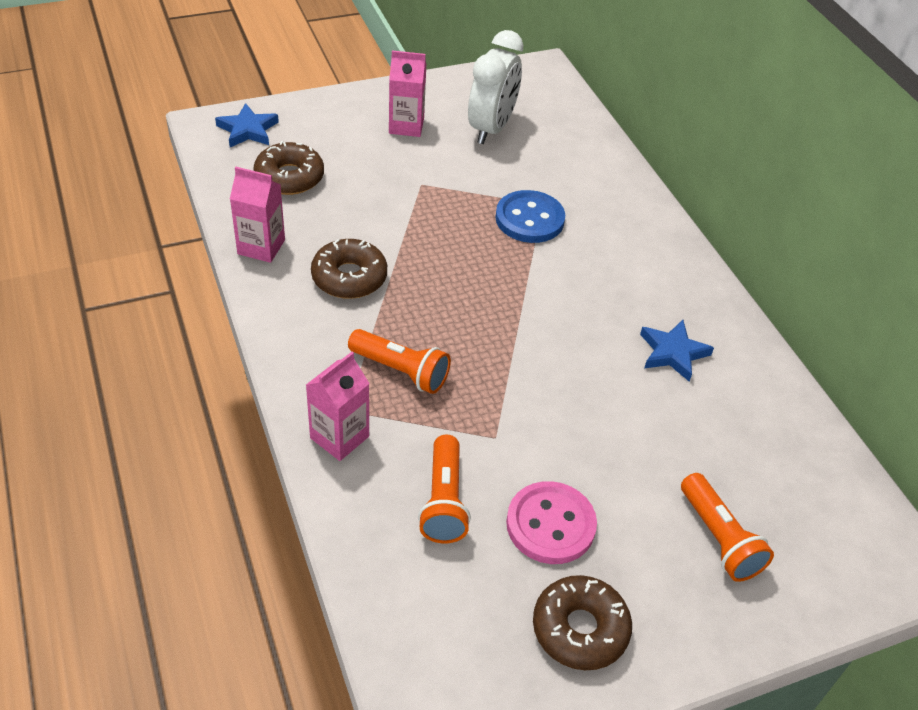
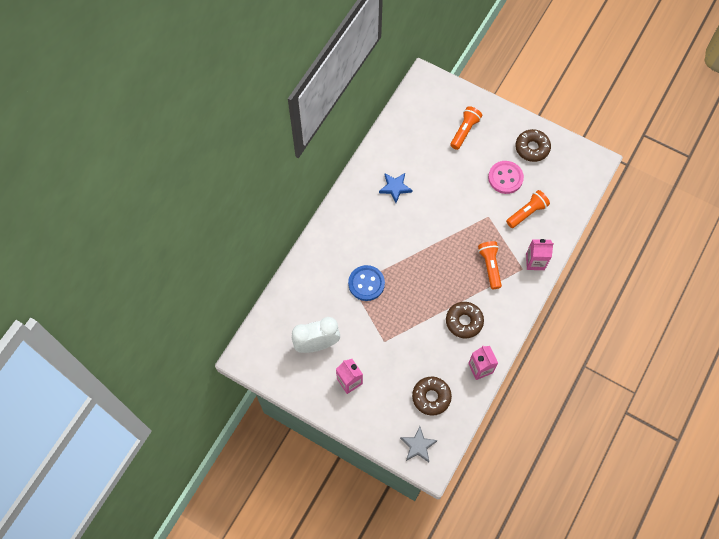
camera: 125 degrees left, 20 degrees up
(248, 130) = (418, 446): blue star -> grey star

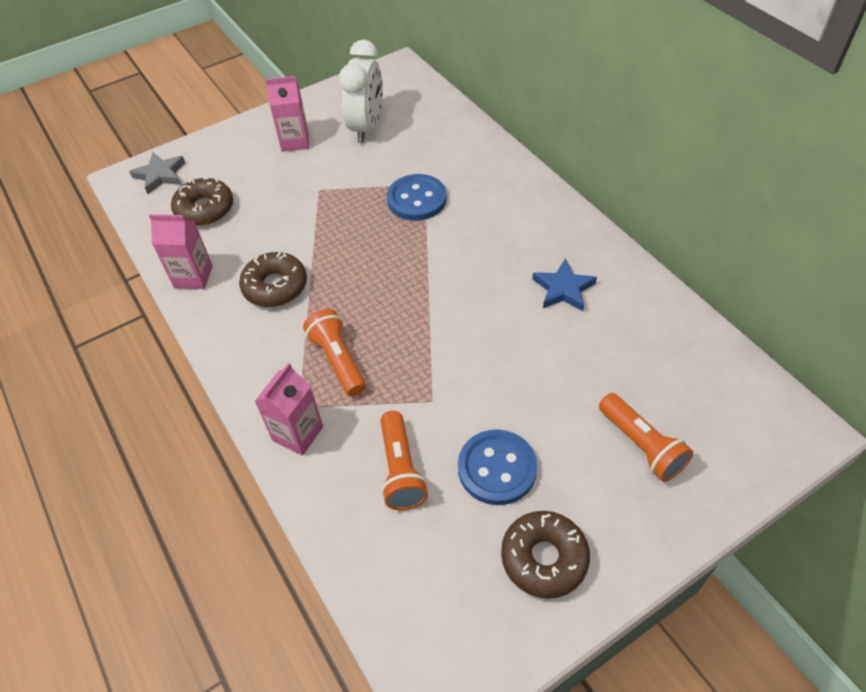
camera: 120 degrees right, 15 degrees down
(490, 266) = (338, 360): orange flashlight -> orange flashlight turned 135 degrees counterclockwise
(505, 178) = (497, 468): pink button -> blue button

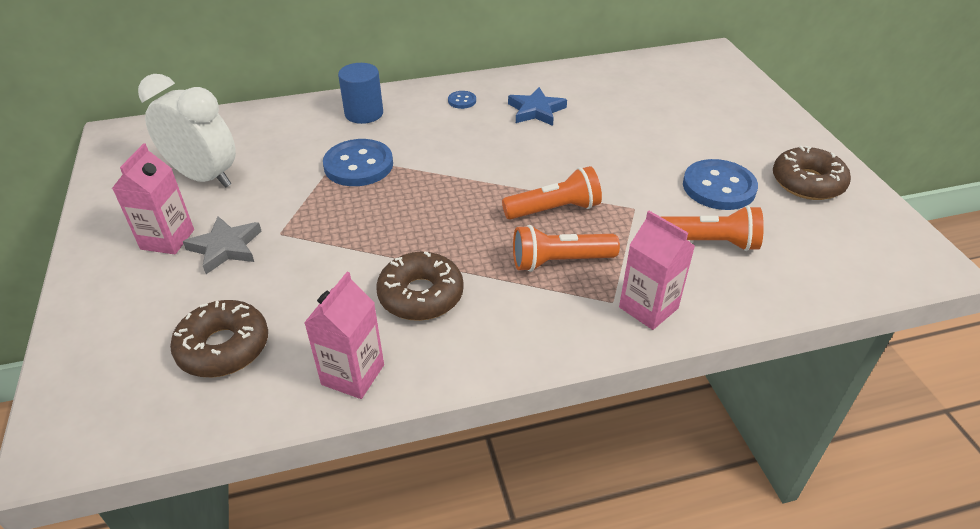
camera: 75 degrees left, 10 degrees down
(160, 175) = (96, 394): grey star -> grey star (225, 248)
(493, 176) = (364, 113): none -> blue cylinder
(550, 231) = (462, 101): none -> blue button
(641, 445) = (711, 115): orange flashlight -> orange flashlight (554, 209)

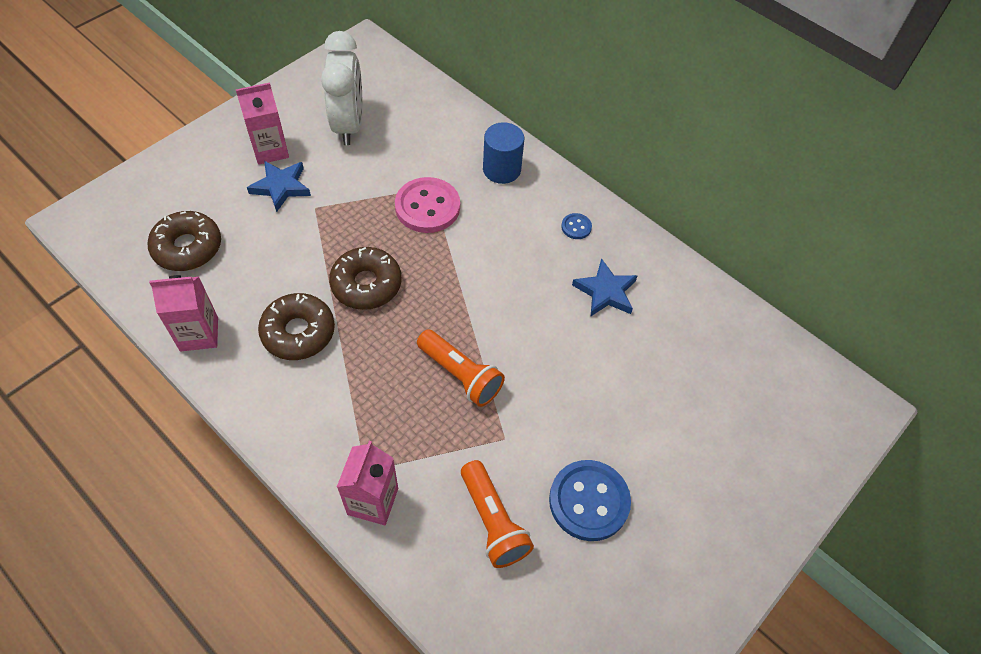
camera: 55 degrees right, 15 degrees up
(225, 248) = (281, 187): grey star -> blue star
(358, 165) = (427, 207): blue button -> pink button
(559, 261) = (393, 409): orange flashlight -> none
(807, 183) = (657, 587): brown donut -> brown donut (366, 284)

